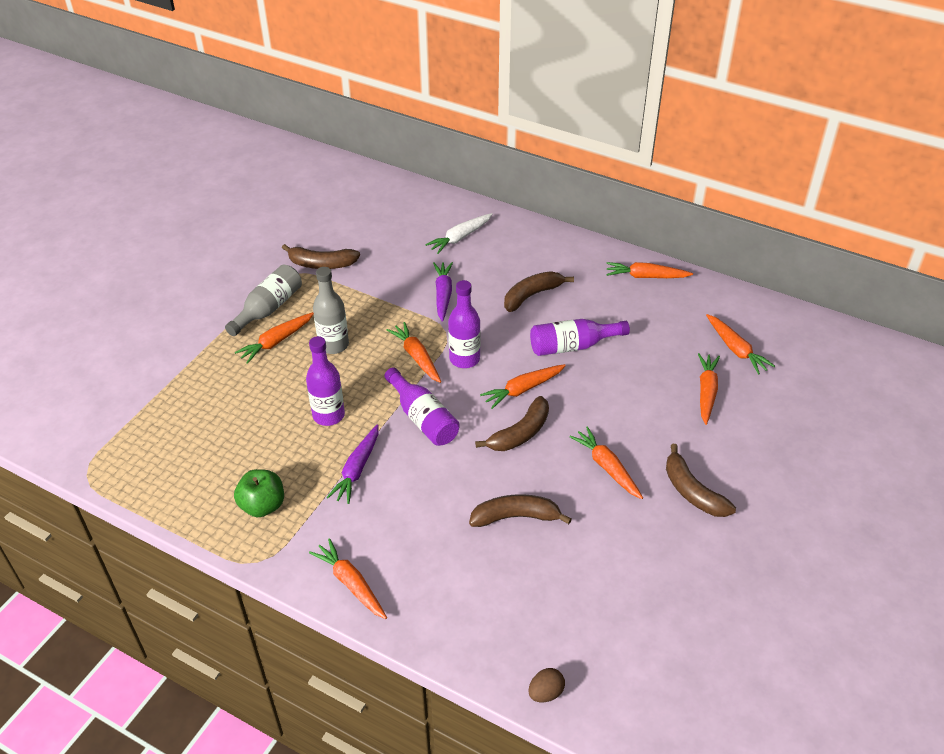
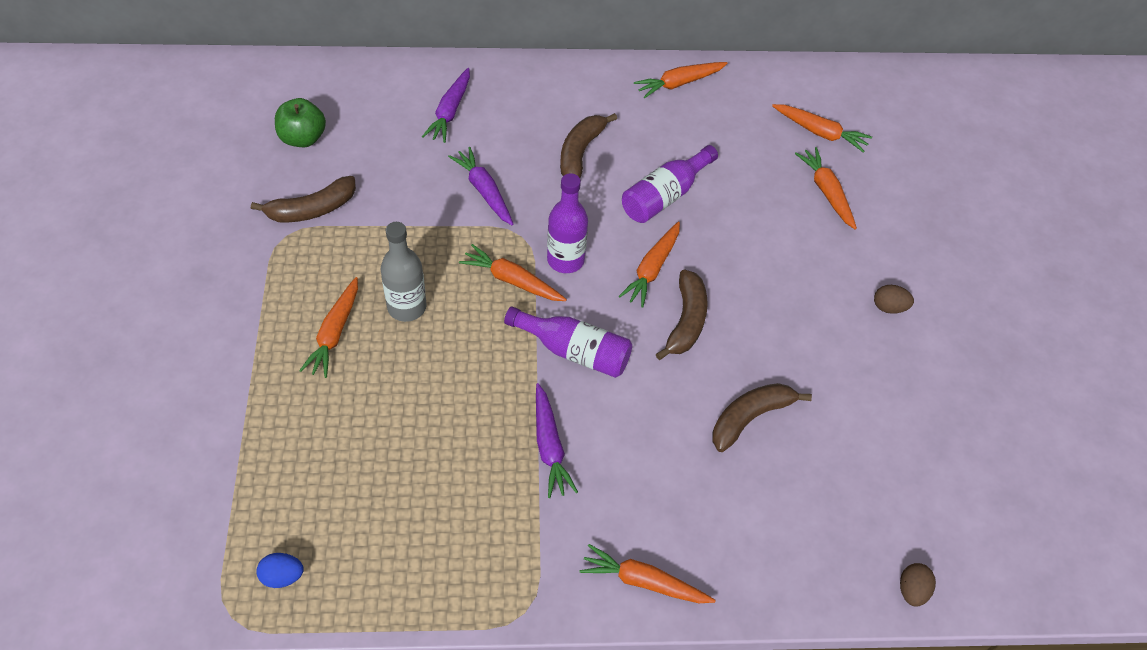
camera: 35 degrees left, 10 degrees up
(132, 466) = (282, 576): none -> blue egg
(263, 505) = (478, 543): green apple -> green apple (303, 138)
(268, 309) = (291, 294): grey bottle -> none
(328, 415) = (468, 397): purple bottle -> none
(460, 238) = (450, 111): white carrot -> purple carrot
(607, 467) = (795, 319): orange carrot -> none
(692, 492) = (889, 307): brown banana -> brown egg

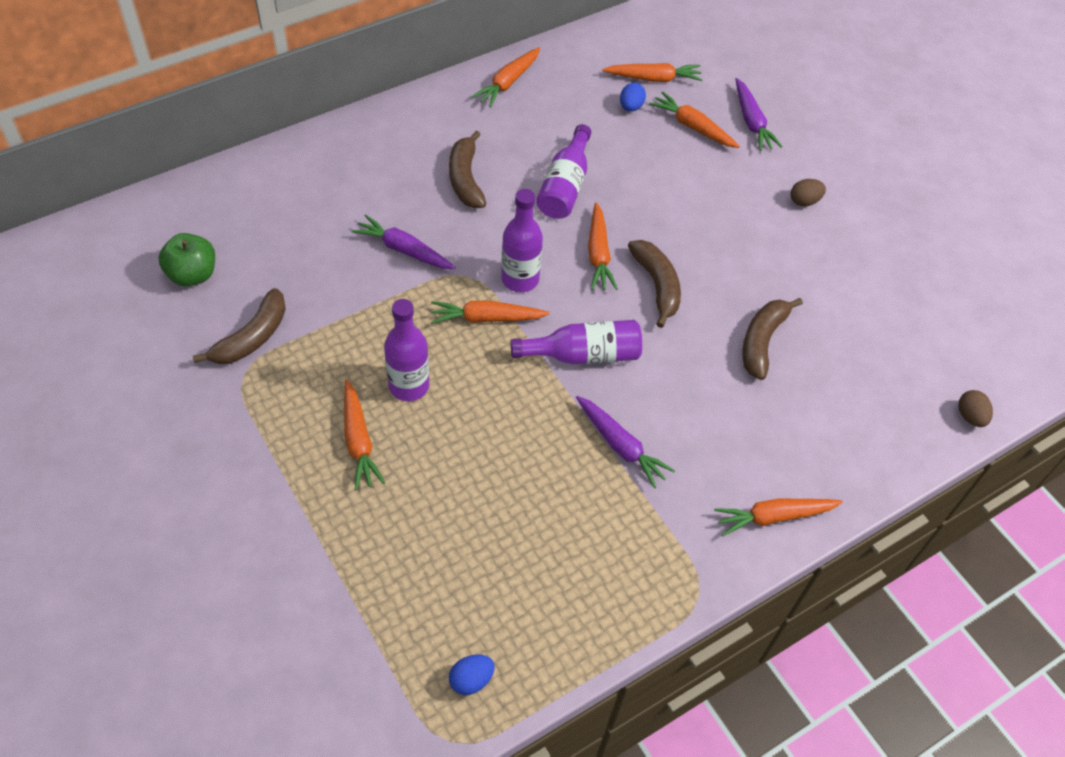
camera: 30 degrees left, 0 degrees up
(407, 307) = (409, 386): grey bottle -> purple bottle
(450, 111) = (319, 191): purple carrot -> purple carrot (752, 122)
(779, 150) = (631, 107): none -> blue egg

